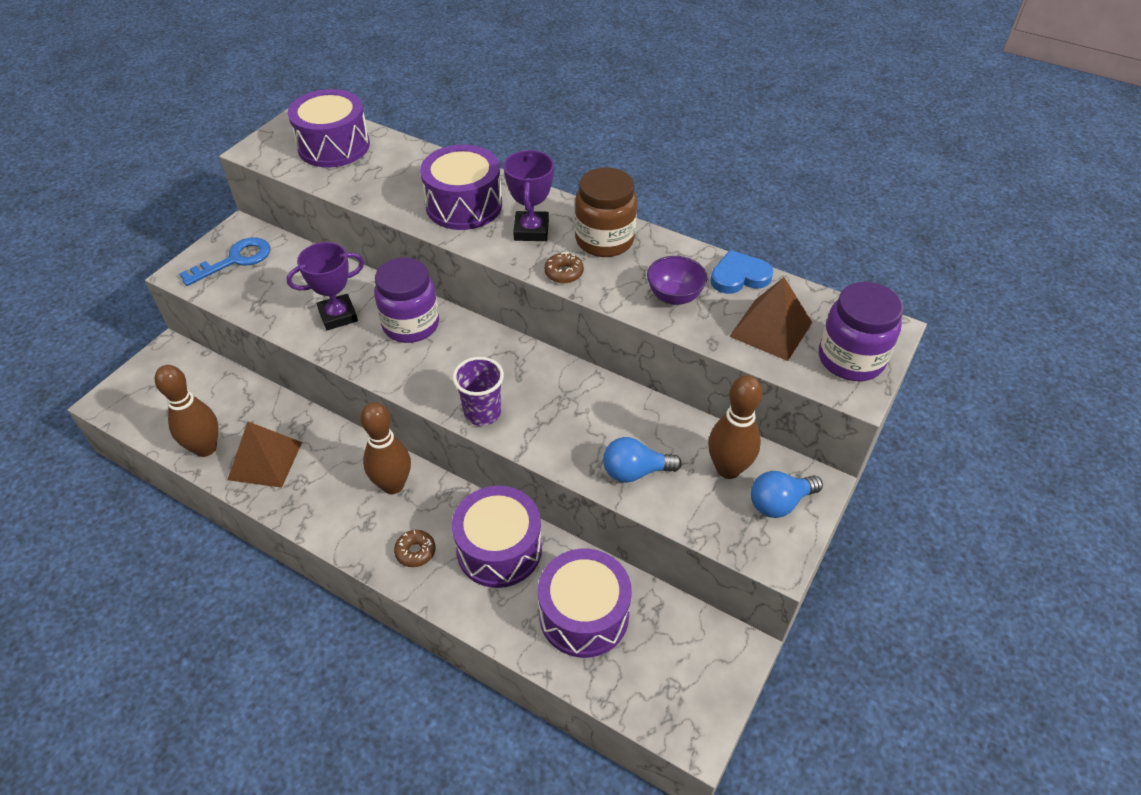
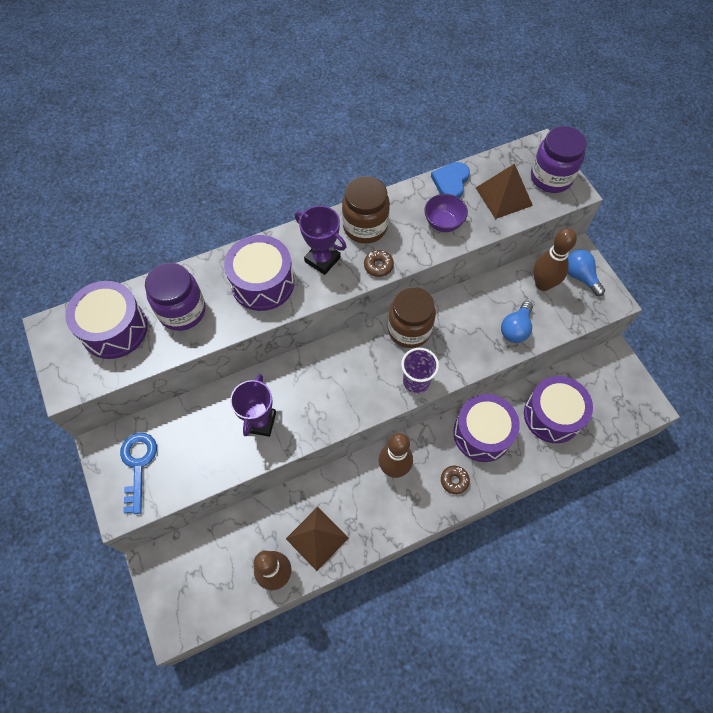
camera: 55 degrees left, 15 degrees up
(411, 325) = (306, 381): purple jar -> purple jar (182, 311)
(545, 375) = (409, 330): none -> brown jar
(779, 503) = (580, 276): blue light bulb -> blue light bulb turned 135 degrees clockwise

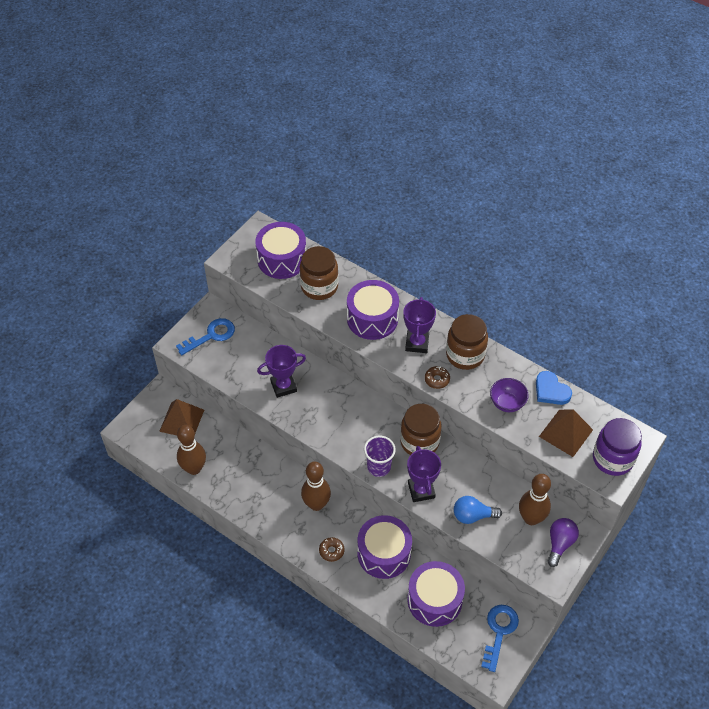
camera: 60 degrees right, 10 degrees down
(182, 311) = (319, 287): purple jar -> brown jar
(317, 538) = (233, 480): brown pyramid -> brown pyramid (182, 420)
(451, 182) = (551, 391): blue heart -> blue heart turned 120 degrees counterclockwise
(464, 357) = (421, 490): none -> purple trophy
(580, 276) = (560, 544): blue light bulb -> purple light bulb
(608, 379) = (499, 631): none -> blue key

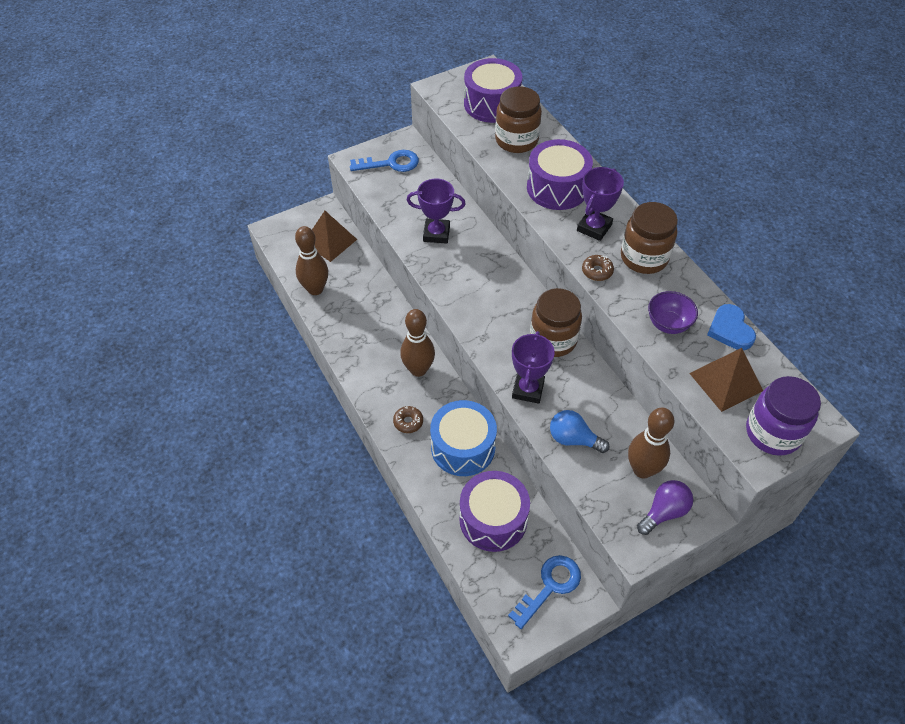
camera: 25 degrees right, 0 degrees up
(379, 467) = (493, 348): purple cup -> none
(384, 553) = (463, 447): purple drum -> blue drum

